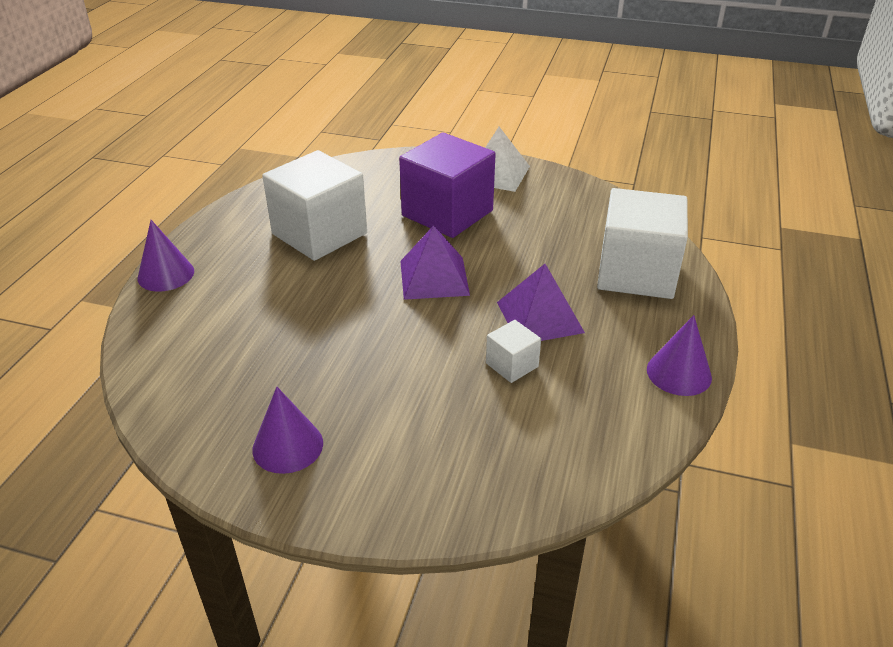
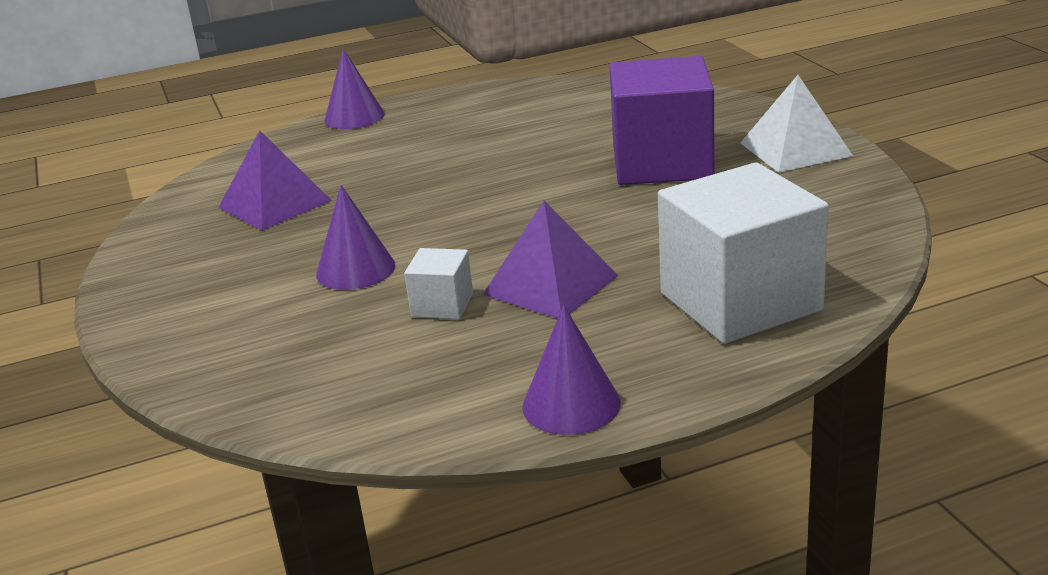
camera: 55 degrees right, 10 degrees down
(288, 446) = (193, 262): purple cone -> purple cone (355, 269)
(319, 234) = (515, 134): white cube -> none
(434, 278) = (531, 208): purple pyramid -> purple pyramid (274, 204)

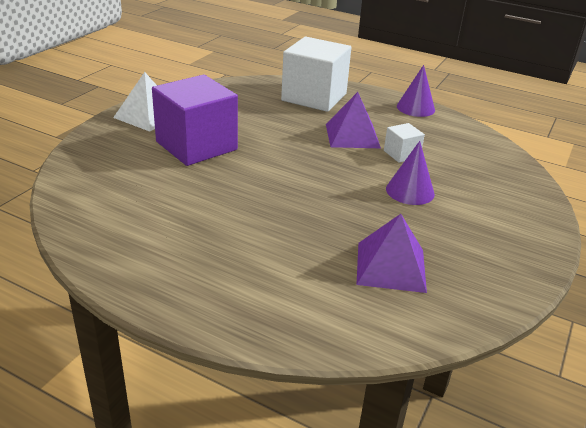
camera: 135 degrees left, 5 degrees up
(354, 117) = (215, 320): purple cone -> none

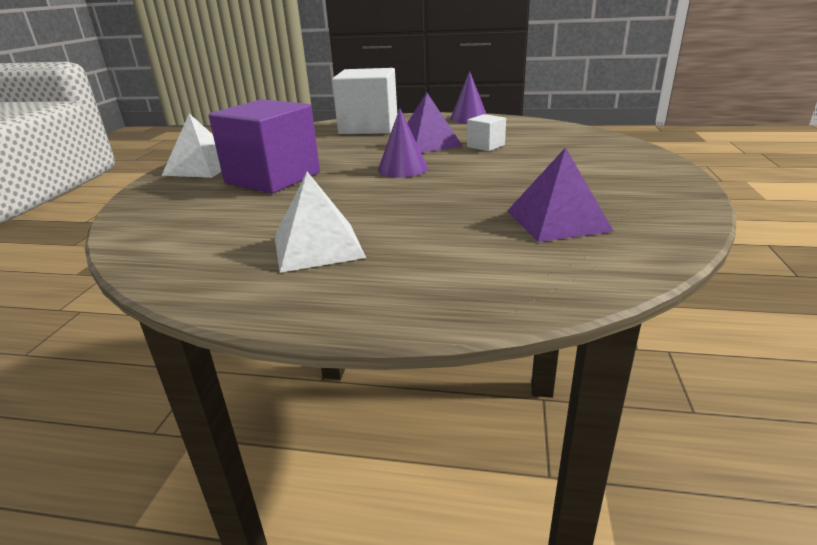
camera: 15 degrees left, 5 degrees down
(189, 237) = (318, 246): none -> white pyramid
(410, 191) = (518, 166): purple cone -> purple cone (402, 169)

